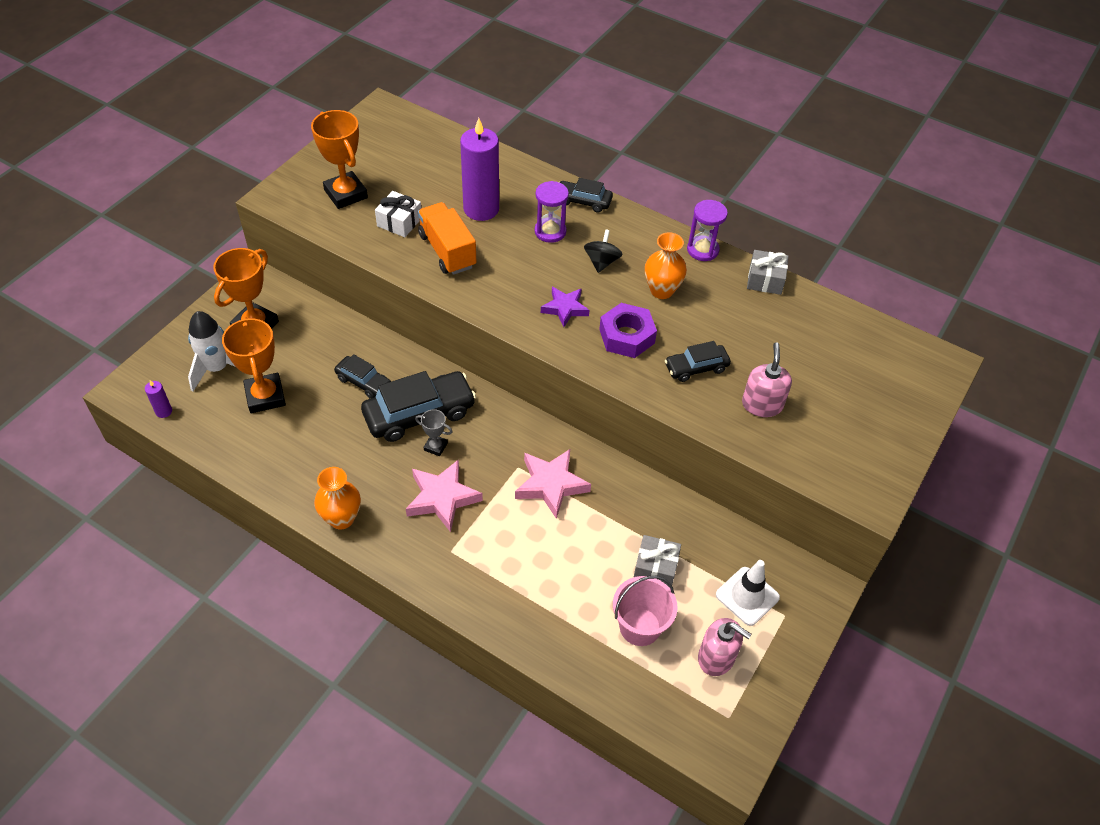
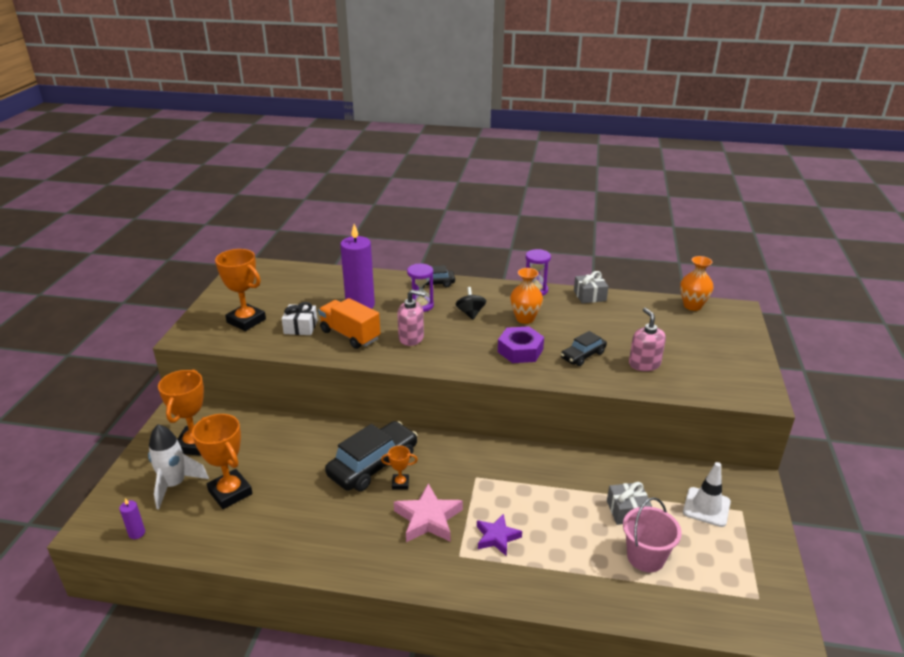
camera: 20 degrees left, 20 degrees down
(341, 518) = (349, 563): orange vase -> orange vase (692, 306)
(364, 382) = (313, 457): black car -> none
(435, 446) = (400, 483): grey trophy -> orange trophy
(551, 485) = (509, 481): pink star -> none
(565, 308) = (463, 346): purple star -> purple star (497, 537)
(716, 657) = (717, 558): pink soap dispenser -> pink soap dispenser (411, 338)

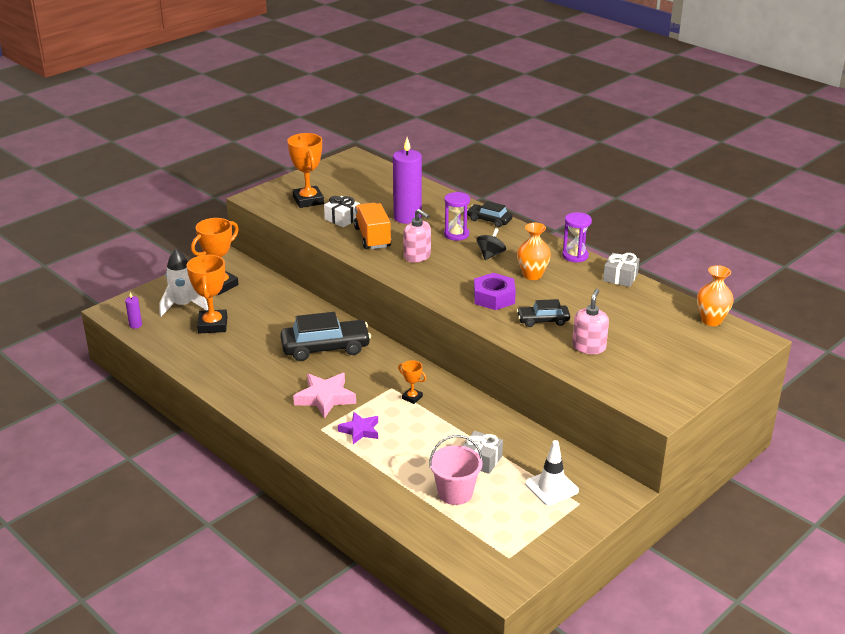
camera: 35 degrees right, 0 degrees up
(400, 483) = (331, 368): orange trophy -> orange trophy (412, 397)

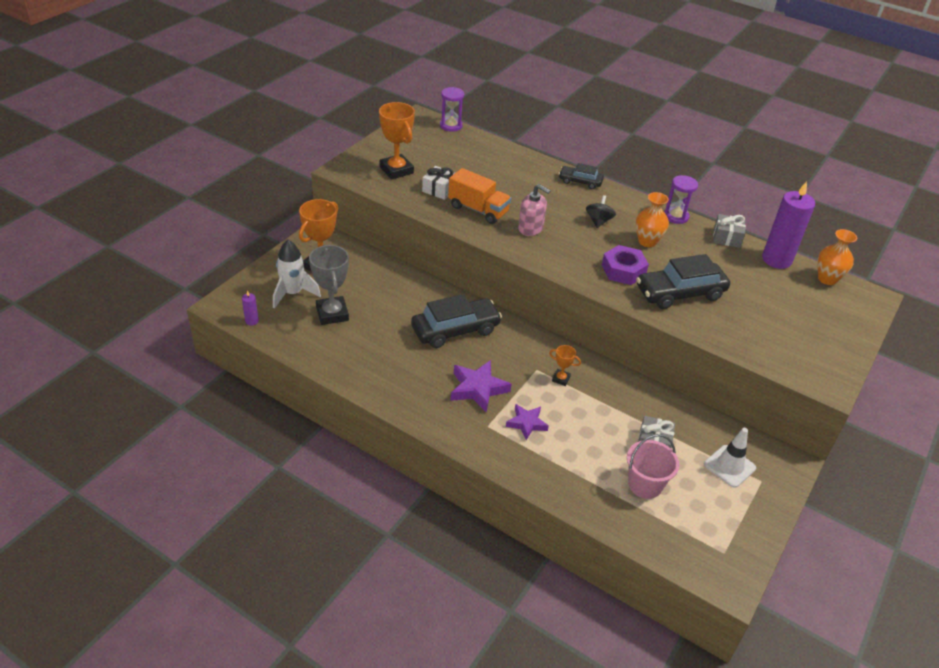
camera: 15 degrees left, 10 degrees up
(213, 325) = (332, 314): orange trophy -> grey trophy
(325, 398) = (478, 389): pink star -> purple star
(372, 237) = (478, 209): orange truck -> orange truck turned 150 degrees clockwise
(407, 217) = (502, 184): purple candle -> purple candle (776, 260)
(456, 234) = (556, 200): purple hourglass -> purple hourglass (451, 126)
(543, 320) = (680, 293): black car -> black car, size x1.80
(589, 347) = (734, 319): pink soap dispenser -> none

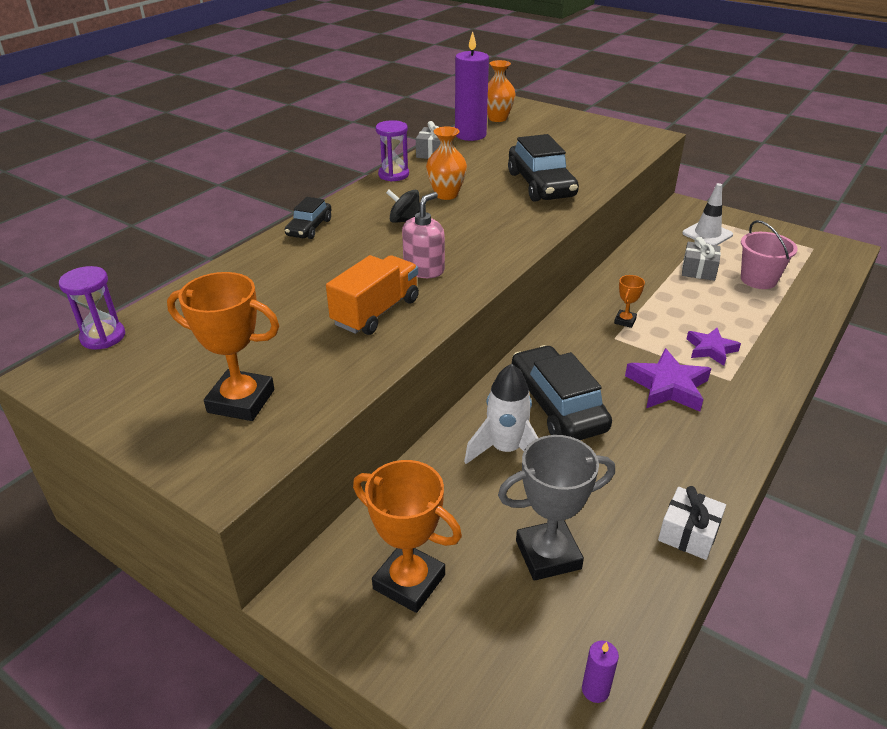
camera: 85 degrees left, 5 degrees down
(293, 293) = (499, 623): white rocket -> white rocket (505, 450)
(396, 170) = (241, 401): orange trophy -> orange trophy turned 45 degrees clockwise
(439, 189) = (314, 350): white gift -> white gift (688, 533)
(623, 270) = (506, 212): purple nut -> none

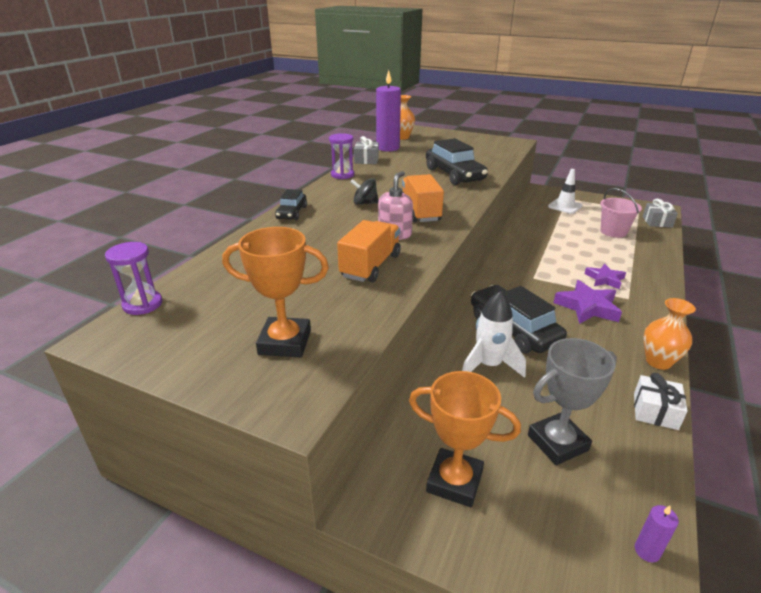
camera: 10 degrees left, 5 degrees down
(446, 194) = (388, 185): orange vase -> orange vase (658, 362)
(470, 240) = (420, 212): none -> orange truck
(625, 321) = (535, 266): orange trophy -> none
(698, 270) = (570, 229): grey gift -> grey gift (657, 222)

